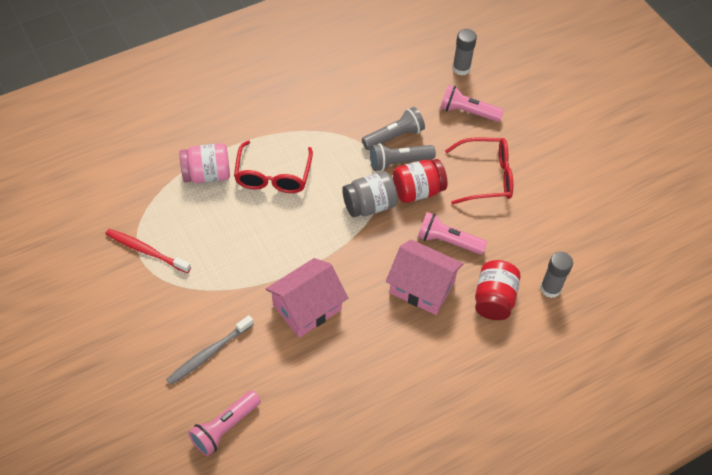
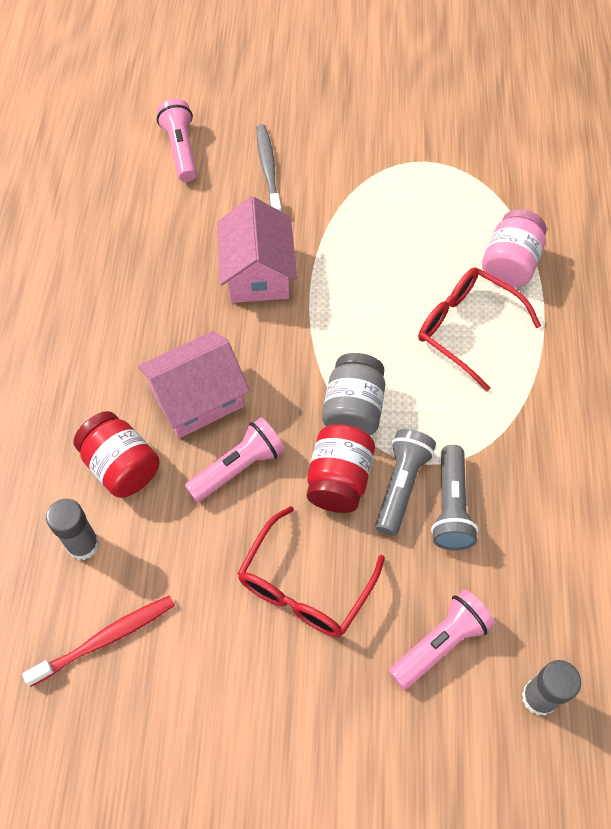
camera: 125 degrees right, 5 degrees up
(146, 250) = (432, 169): red toothbrush -> red toothbrush (106, 639)

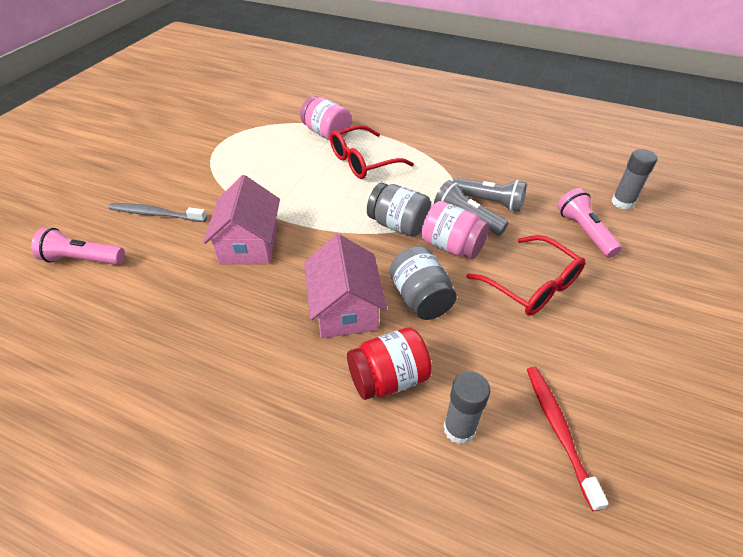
camera: 70 degrees left, 15 degrees down
(238, 467) = (420, 298): pink flashlight -> grey jar
(258, 273) = (249, 244): pink house -> pink house turned 75 degrees clockwise
(339, 480) = (452, 246): red jar -> pink jar

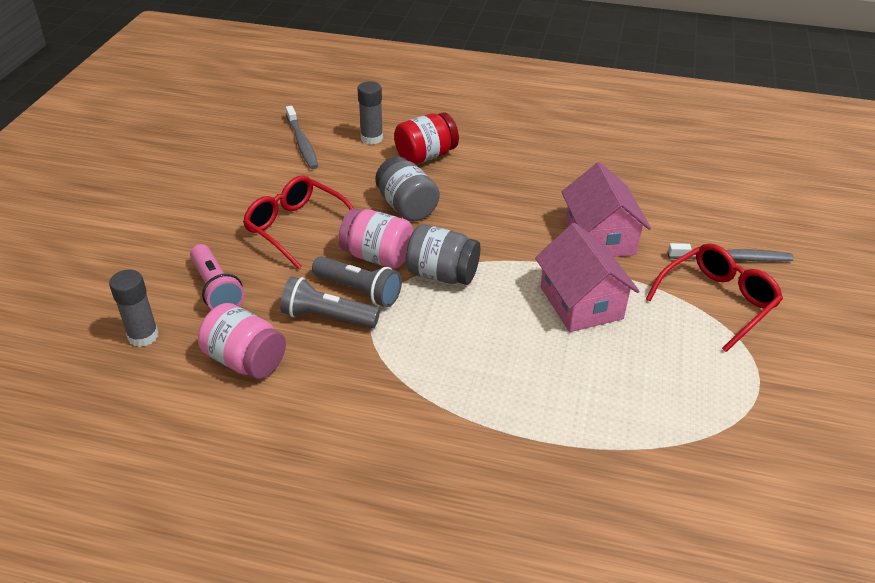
camera: 170 degrees right, 5 degrees down
(83, 259) = (752, 207): pink flashlight -> none
(327, 133) = (599, 423): pink jar -> pink jar (245, 360)
(345, 308) = (474, 193): pink house -> pink house (581, 303)
(363, 161) = (515, 367): red glasses -> red glasses (717, 302)
(558, 430) = (302, 143): red toothbrush -> grey toothbrush

